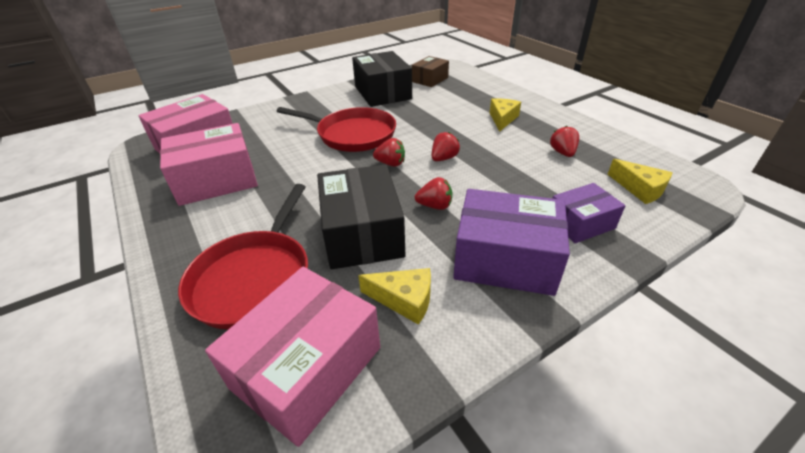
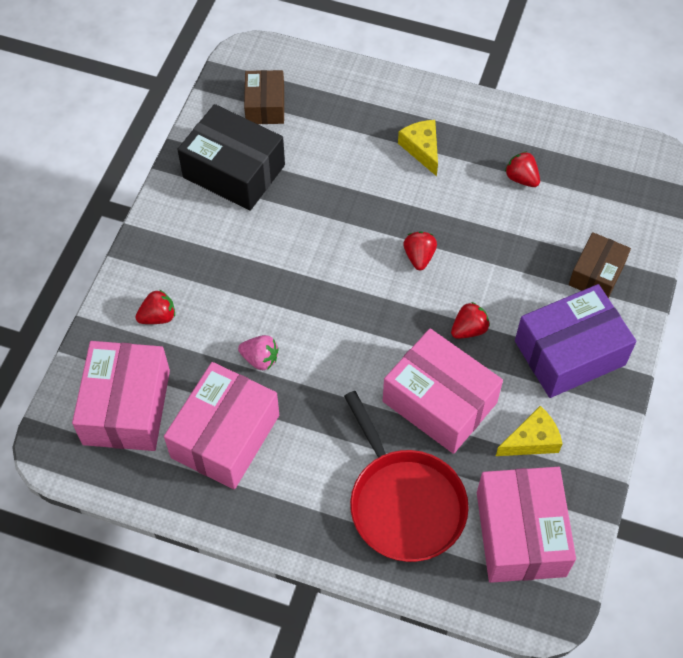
camera: 40 degrees left, 20 degrees up
(287, 159) = (260, 359): none -> pink strawberry
(353, 134) = (286, 276): red pan -> none
(362, 233) = (439, 402): black box -> pink box
(390, 163) = (375, 298): red strawberry -> red strawberry (158, 317)
(580, 223) = (596, 274): purple box -> brown box
(640, 189) = (615, 196): yellow cheese -> none

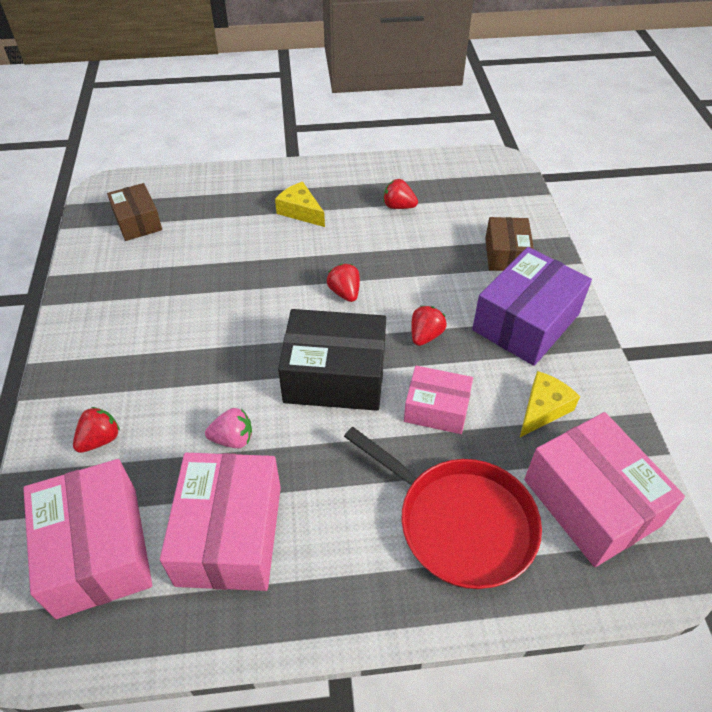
camera: 25 degrees left, 10 degrees down
(234, 171) = (129, 282): black box -> black box (335, 376)
(439, 402) = (436, 409): pink box -> pink box, size x0.59

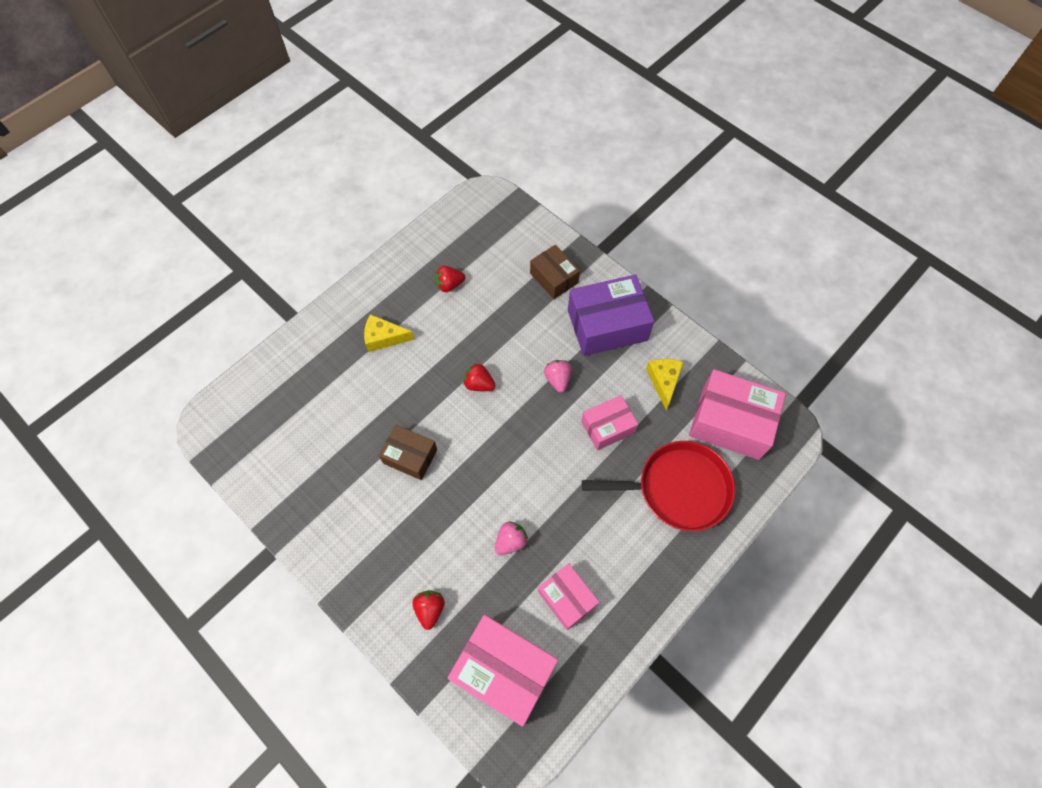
camera: 40 degrees left, 15 degrees up
(138, 222) = (269, 434): brown box -> brown box (410, 456)
(229, 534) = (567, 598): pink box -> pink box, size x0.59
(335, 376) = (530, 451): black box -> none
(425, 335) = (557, 379): red strawberry -> pink strawberry
(525, 322) = (607, 325): purple box -> purple box turned 75 degrees clockwise

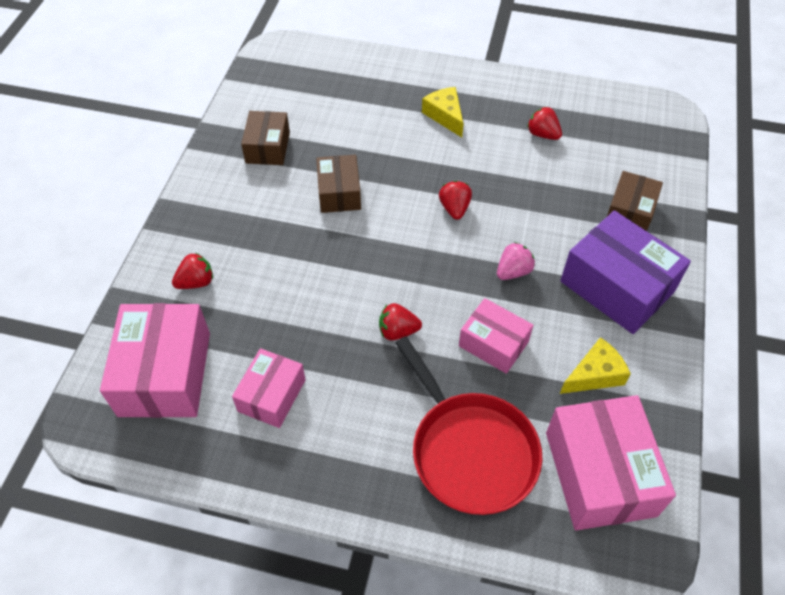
camera: 60 degrees right, 10 degrees down
(323, 487) = (268, 147): none -> brown box
(510, 541) = (304, 315): pink strawberry -> none
(562, 483) = (398, 331): none -> red strawberry

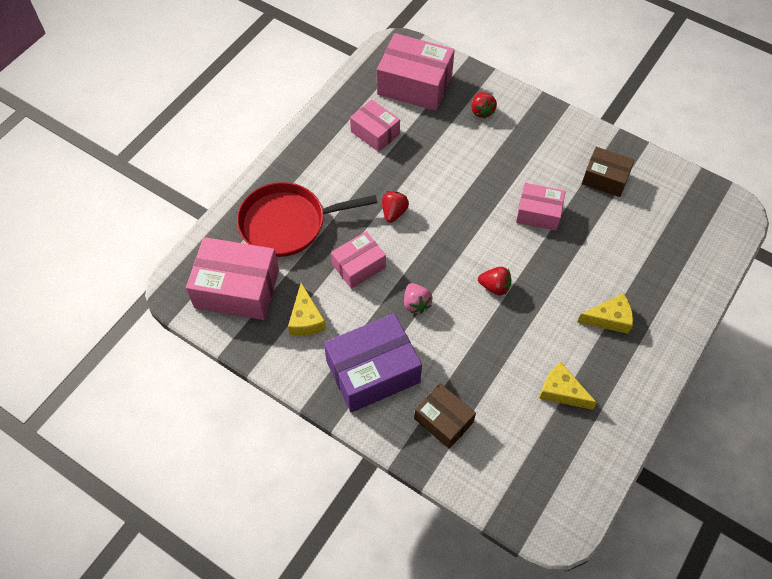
camera: 110 degrees right, 5 degrees up
(339, 193) = (538, 213): brown box -> pink box
(542, 134) = (561, 391): red strawberry -> yellow cheese

